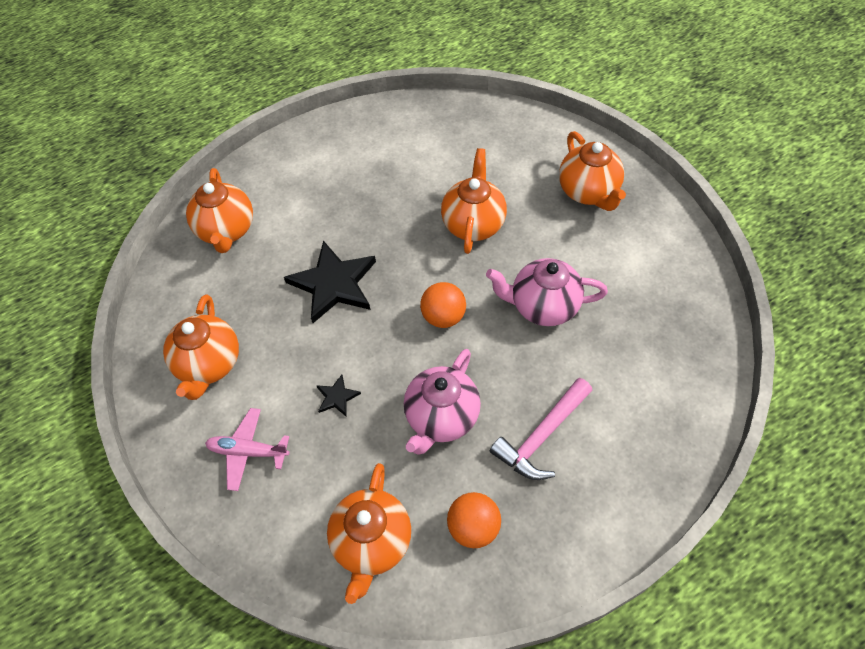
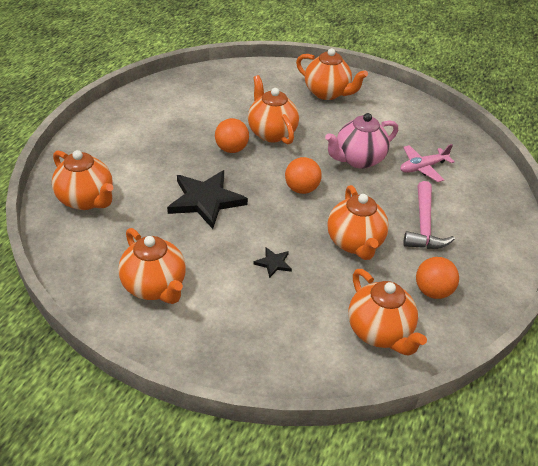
camera: 40 degrees left, 15 degrees down
(248, 451) = (240, 325): pink plane -> pink plane (423, 167)
(412, 228) = (231, 149): none -> orange ball
(441, 418) = (355, 243): pink teapot -> orange teapot

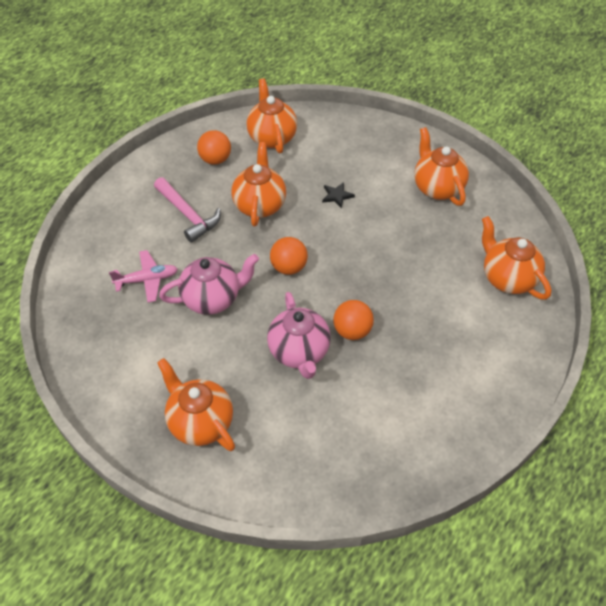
camera: 165 degrees left, 10 degrees up
(206, 200) = (388, 265): black star -> none
(271, 133) = (299, 352): orange teapot -> pink teapot
(423, 225) = (188, 215): pink hammer -> pink hammer turned 120 degrees clockwise

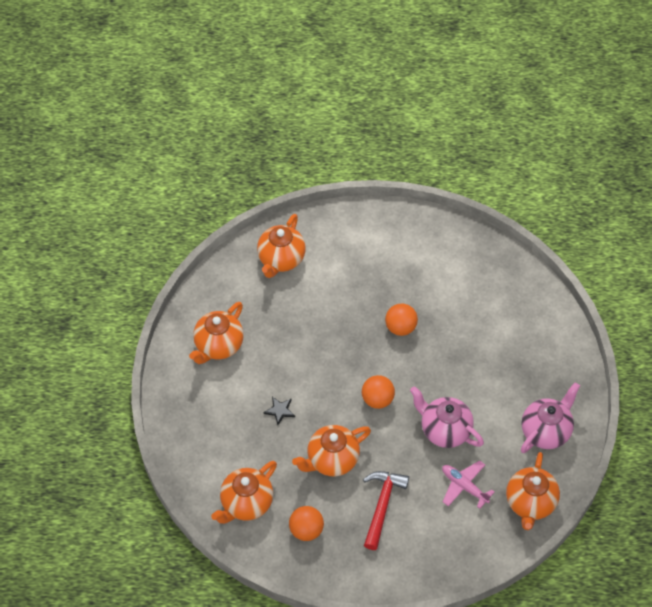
camera: 125 degrees left, 5 degrees up
(188, 215) = (382, 505): pink hammer -> red hammer
(200, 422) = (538, 371): orange teapot -> orange teapot (530, 503)
(299, 352) = (443, 348): pink teapot -> pink teapot (546, 431)

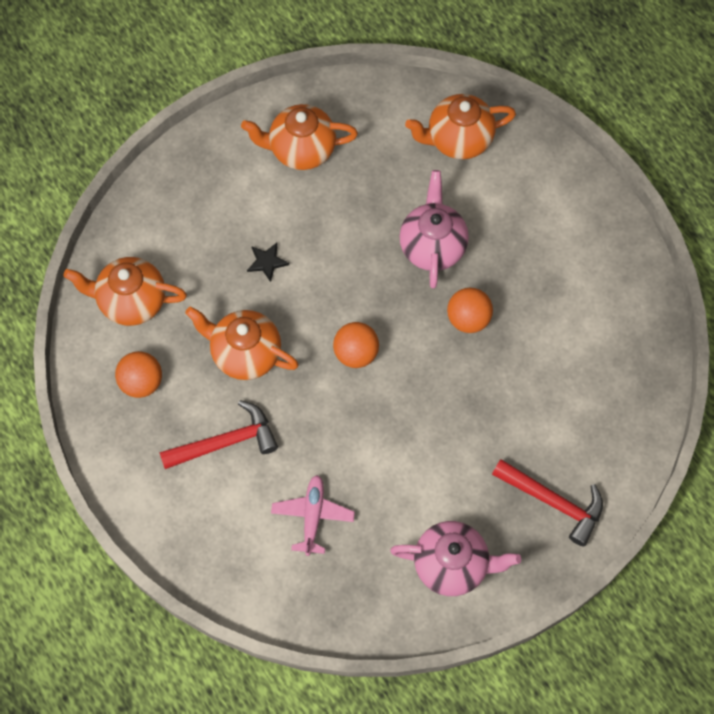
camera: 55 degrees right, 10 degrees up
(444, 430) = (369, 449): pink teapot -> pink teapot (432, 246)
(530, 503) = (343, 603): orange teapot -> none
(544, 356) = (553, 502): none -> red hammer

